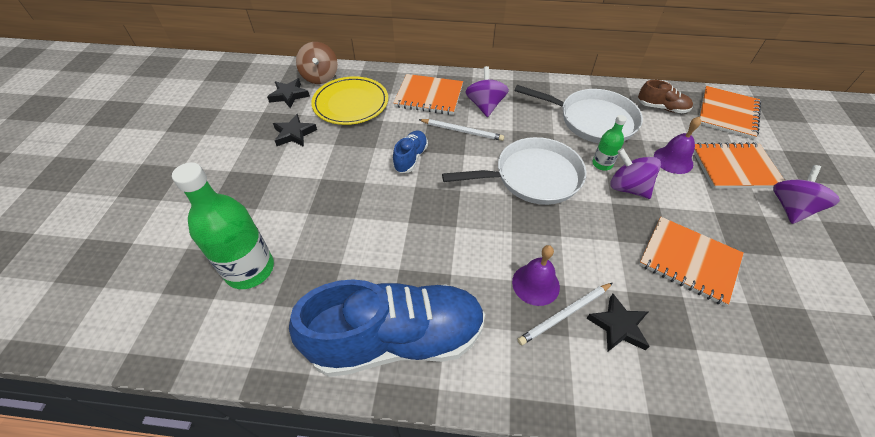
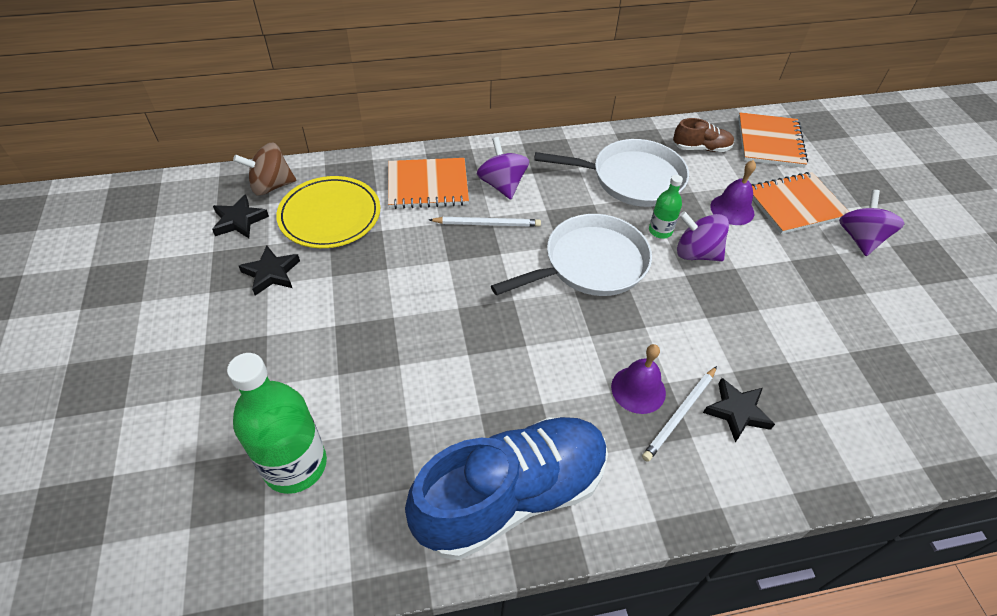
camera: 20 degrees left, 0 degrees up
(320, 77) = (271, 186): brown spinning top -> brown spinning top turned 105 degrees clockwise
(411, 158) = (438, 272): blue shoe -> none
(688, 261) = (782, 322): orange notebook -> none

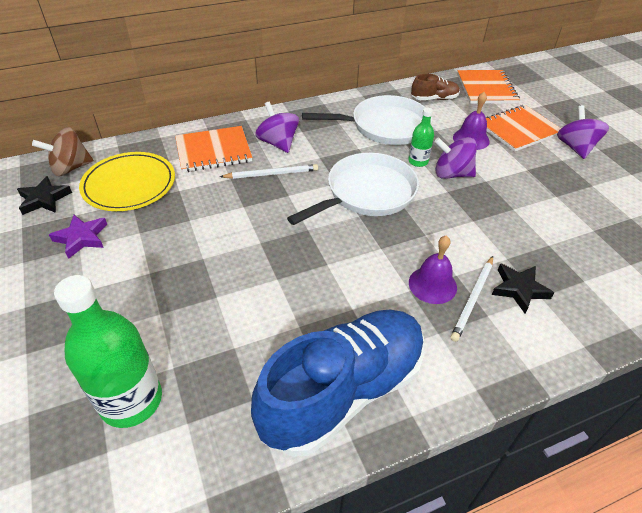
camera: 10 degrees left, 5 degrees down
(271, 273) = (82, 238): black star -> purple star

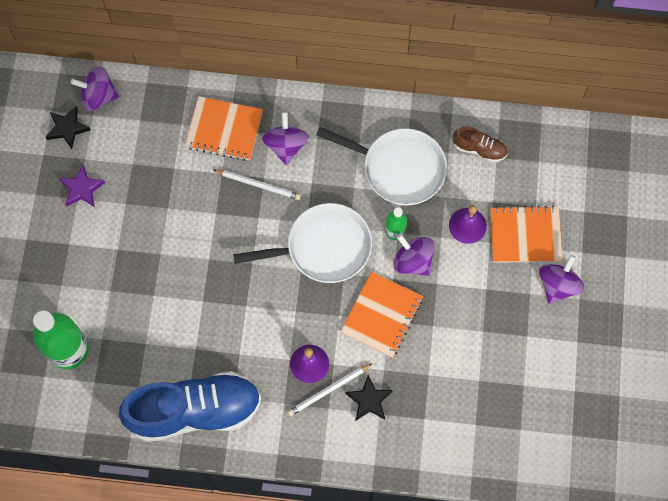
camera: 30 degrees right, 25 degrees up
(70, 168) = (98, 96): brown spinning top -> purple spinning top
(129, 185) = (137, 142): yellow plate -> none
(486, 89) = (547, 158): orange notebook -> orange notebook (381, 315)

